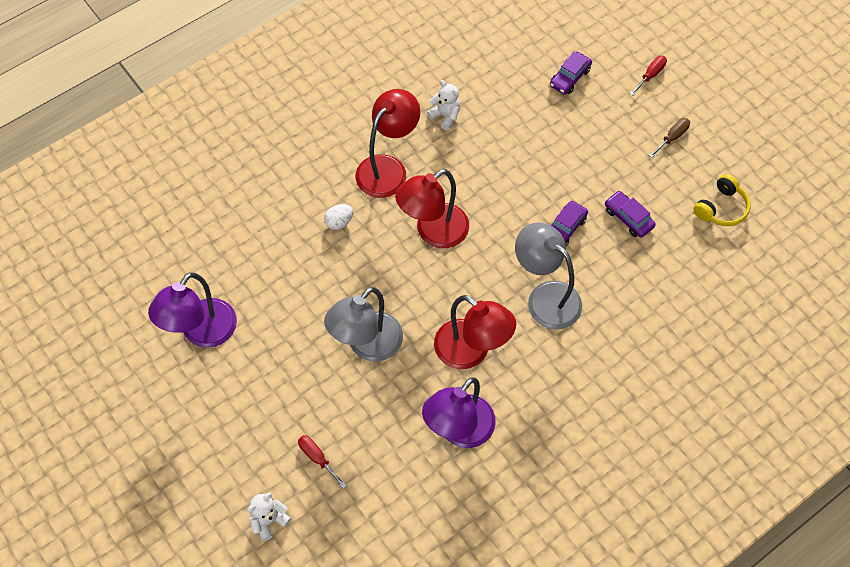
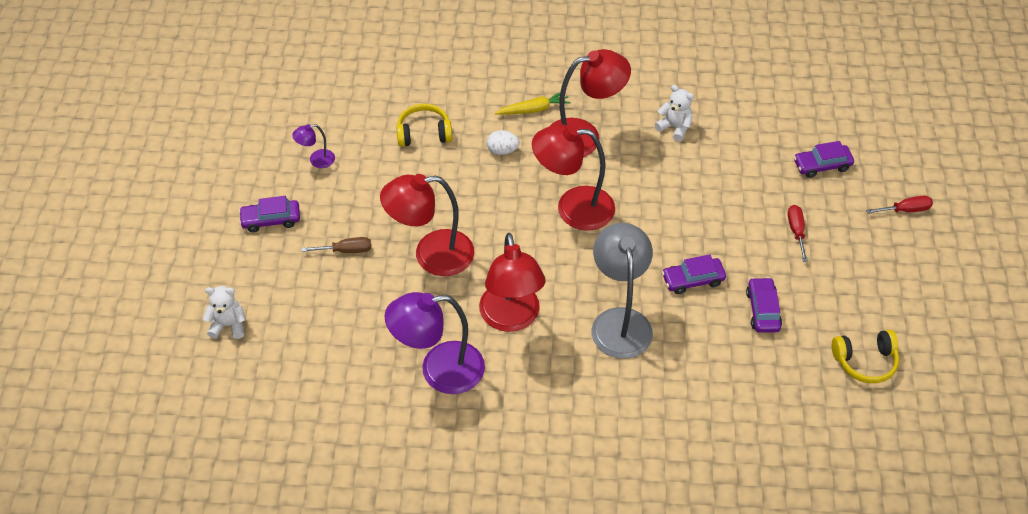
camera: 40 degrees right, 10 degrees down
(202, 333) = (316, 160): purple lamp -> purple lamp, size x0.46
(215, 409) = (271, 220): none -> purple car
(265, 249) = (424, 133): none -> yellow headphones
(317, 458) = (309, 308): red screwdriver -> red screwdriver (796, 231)
(330, 171) = (534, 109): none -> yellow carrot
(367, 346) = (431, 255): grey lamp -> red lamp
(445, 116) = (674, 127): white teddy bear -> white teddy bear turned 45 degrees counterclockwise
(672, 137) = (875, 273): brown screwdriver -> brown screwdriver (346, 250)

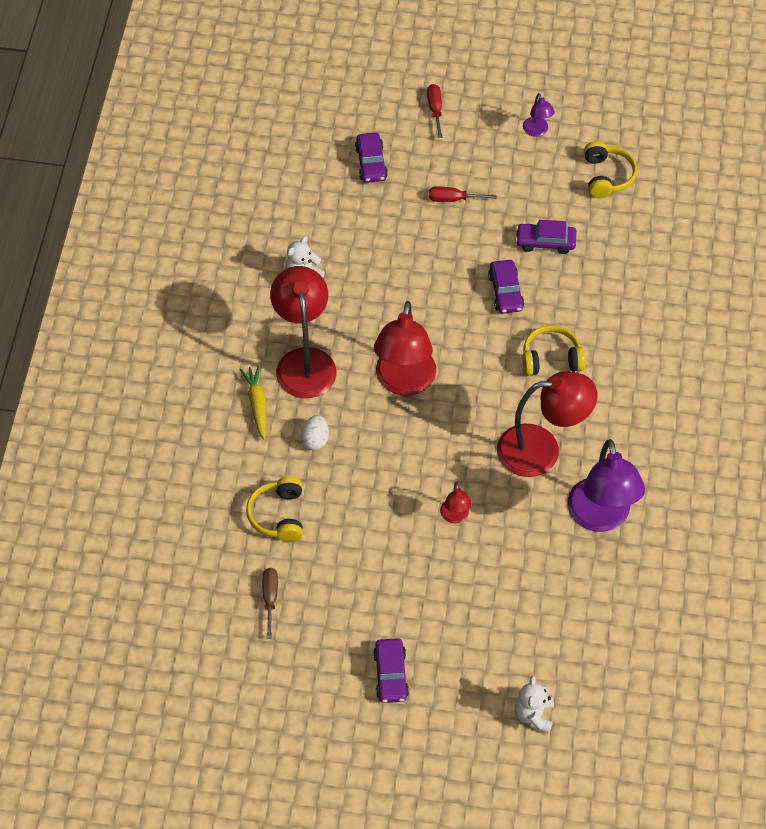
camera: 85 degrees left, 5 degrees up
(316, 160) = (306, 627): purple lamp -> purple lamp (537, 131)
(346, 250) = (442, 598): brown screwdriver -> brown screwdriver (270, 598)
(431, 255) = (455, 517): red lamp -> red lamp, size x0.46
(619, 321) = (551, 358): grey lamp -> yellow headphones

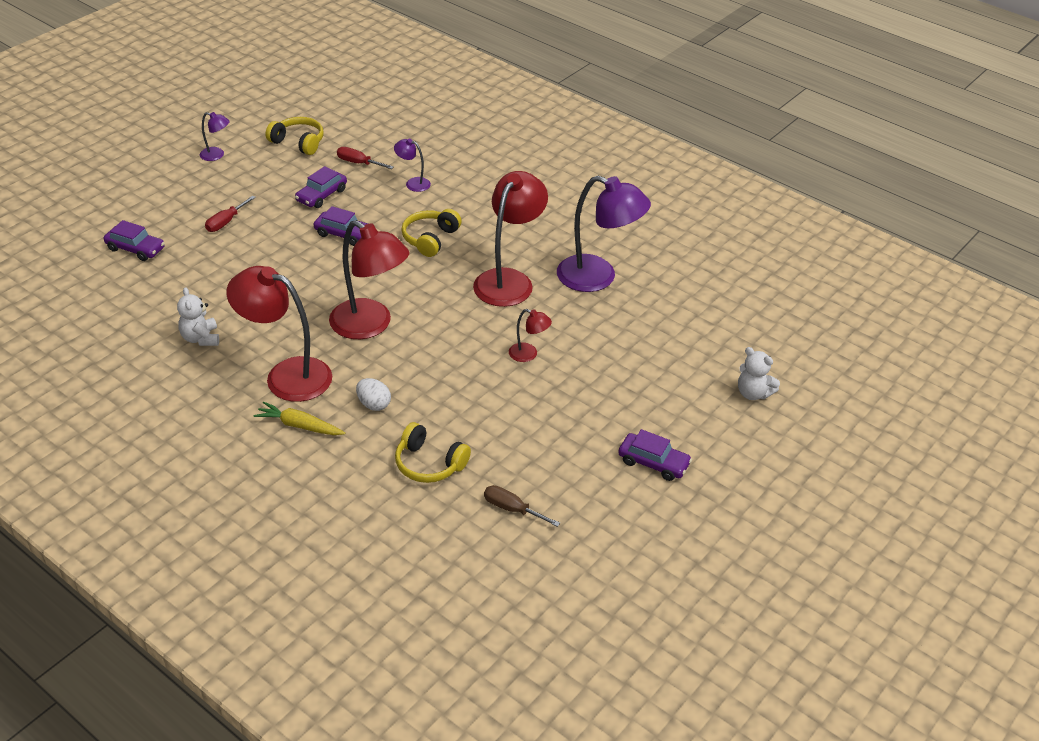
camera: 60 degrees left, 15 degrees down
(435, 109) = (130, 194): red screwdriver -> red screwdriver (358, 163)
(621, 299) = (413, 183): none -> purple lamp

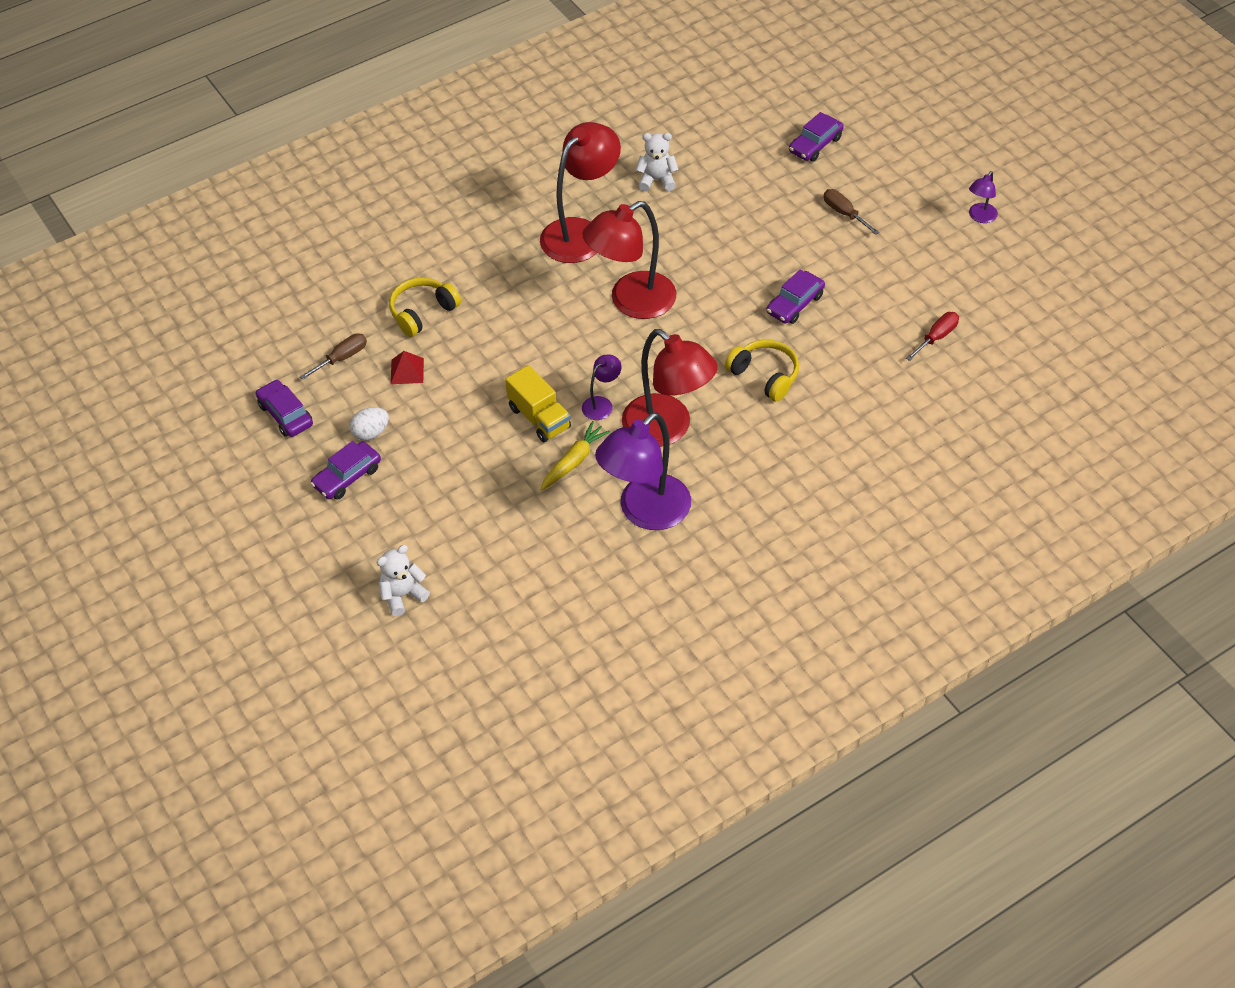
camera: 110 degrees right, 10 degrees up
(226, 222) = (844, 213): red screwdriver -> brown screwdriver
(298, 142) = (994, 289): yellow headphones -> none
(299, 426) = (509, 233): yellow carrot -> yellow carrot (574, 461)
(321, 195) = (876, 295): purple car -> purple car (285, 414)
(374, 404) = (516, 287): white egg -> white egg (371, 433)
(413, 183) = (881, 380): purple lamp -> purple lamp (601, 404)
(509, 455) = (407, 371): none -> red pyramid
(528, 354) = (539, 418): red lamp -> yellow truck

